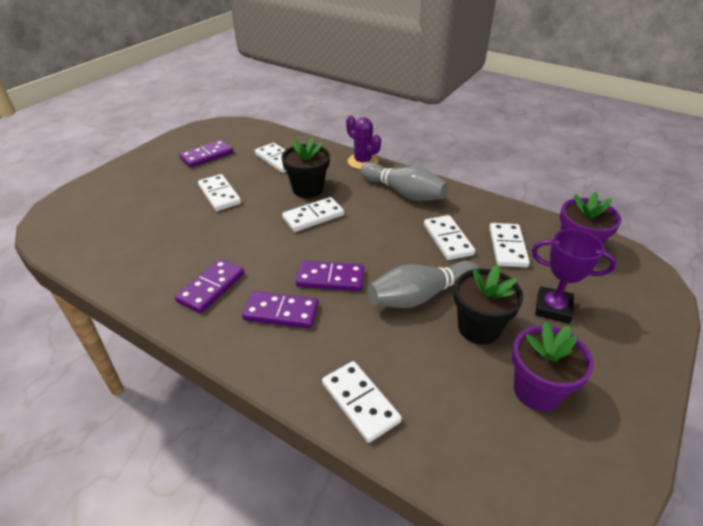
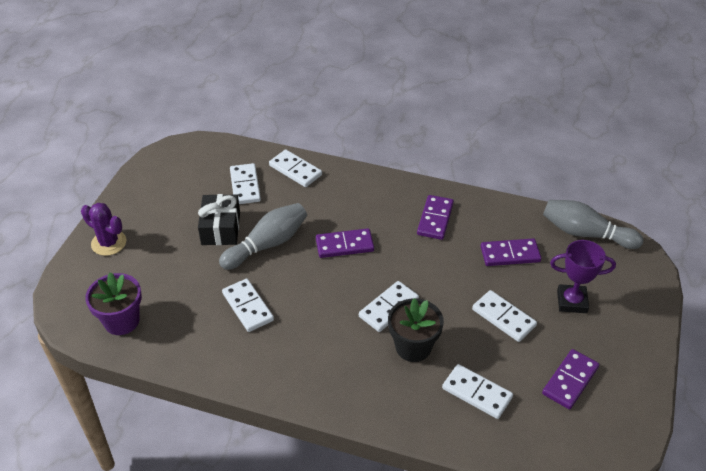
camera: 165 degrees right, 5 degrees up
(281, 312) = (370, 211): purple domino -> purple domino (510, 254)
(362, 161) = (367, 414): purple cactus -> purple cactus (109, 243)
(404, 193) = (302, 365): grey bowling pin -> grey bowling pin (585, 233)
(479, 328) = (221, 228): black flower pot -> black gift
(507, 247) = (189, 309): white domino -> white domino (245, 186)
(537, 390) = (184, 196): purple flower pot -> none
(553, 308) = (160, 255): purple trophy -> purple trophy (572, 301)

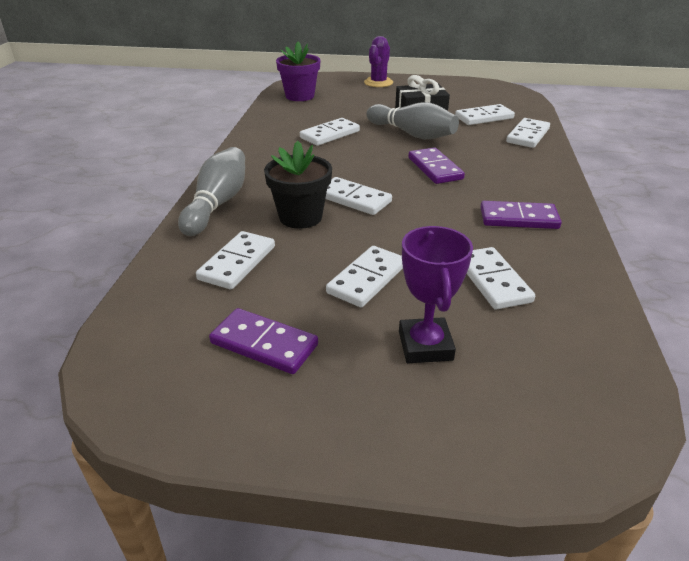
camera: 80 degrees right, 10 degrees down
(510, 254) = (493, 281): purple domino -> white domino
(585, 233) = (599, 363): grey bowling pin -> grey bowling pin (217, 204)

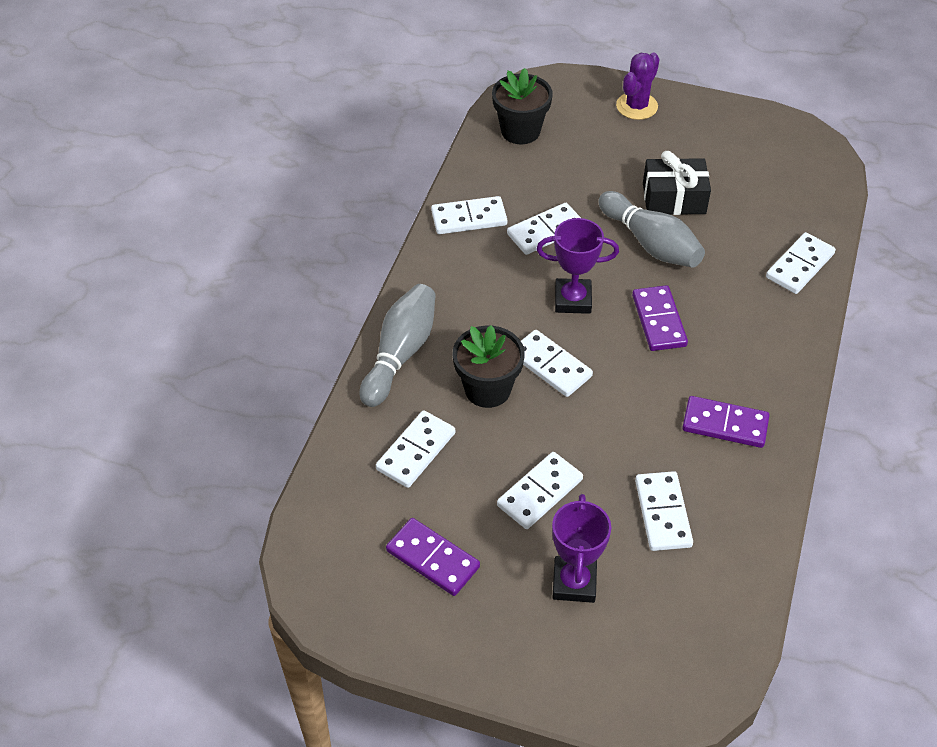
camera: 10 degrees right, 15 degrees up
(299, 96) = (520, 131): purple flower pot -> black flower pot
(361, 164) = (573, 300): none -> purple trophy
(484, 117) = (757, 216): white domino -> white domino (469, 218)

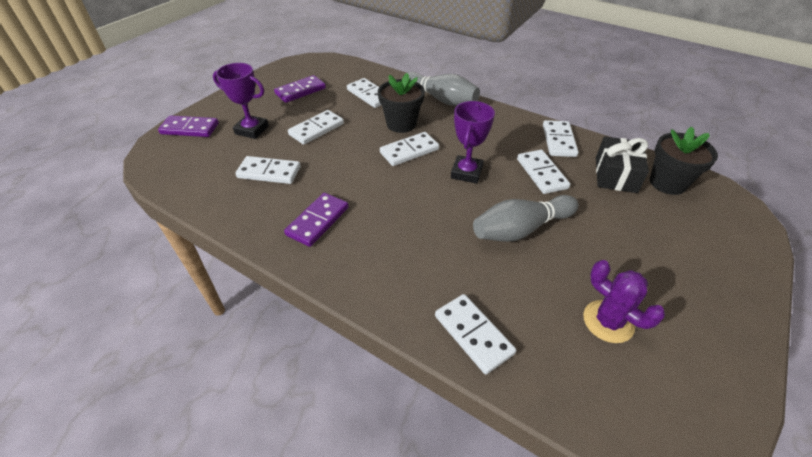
camera: 105 degrees right, 5 degrees down
(539, 492) = (316, 129): white domino -> white domino turned 75 degrees clockwise
(637, 106) = (726, 269): purple cactus -> purple cactus (608, 321)
(659, 321) = (432, 212): purple domino -> purple domino (190, 129)
(674, 198) = (580, 261): black gift -> black gift (615, 175)

